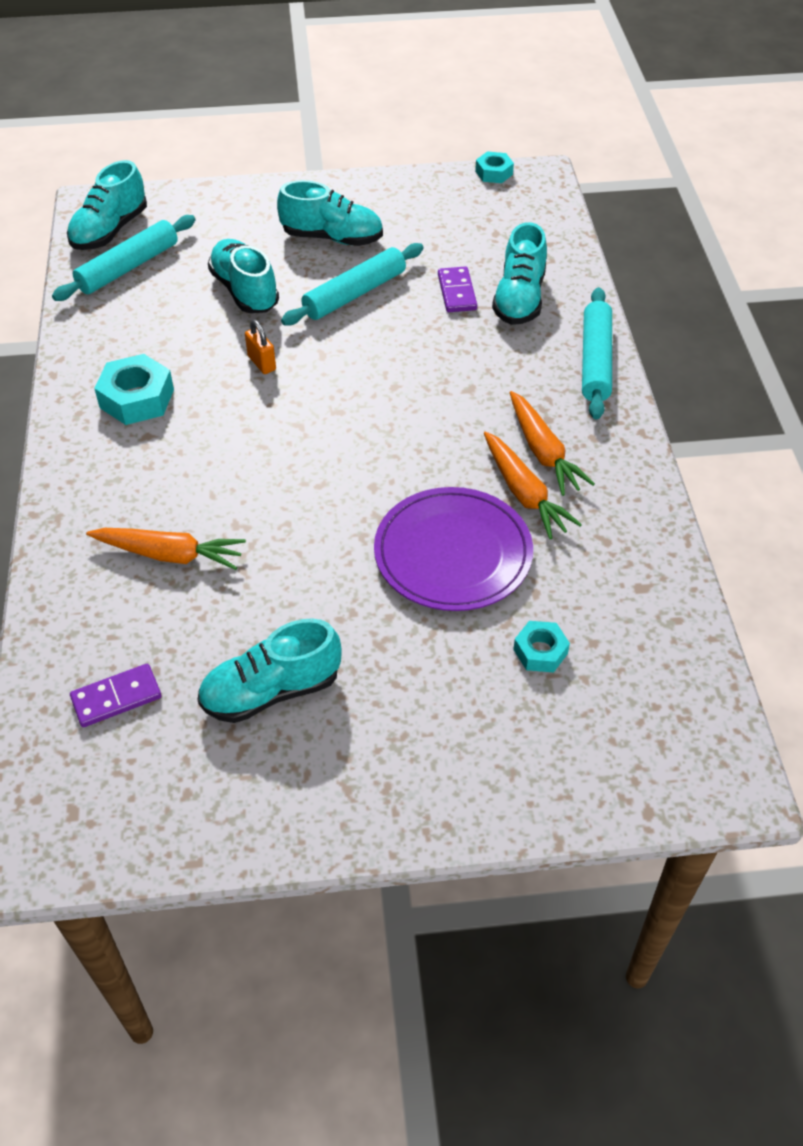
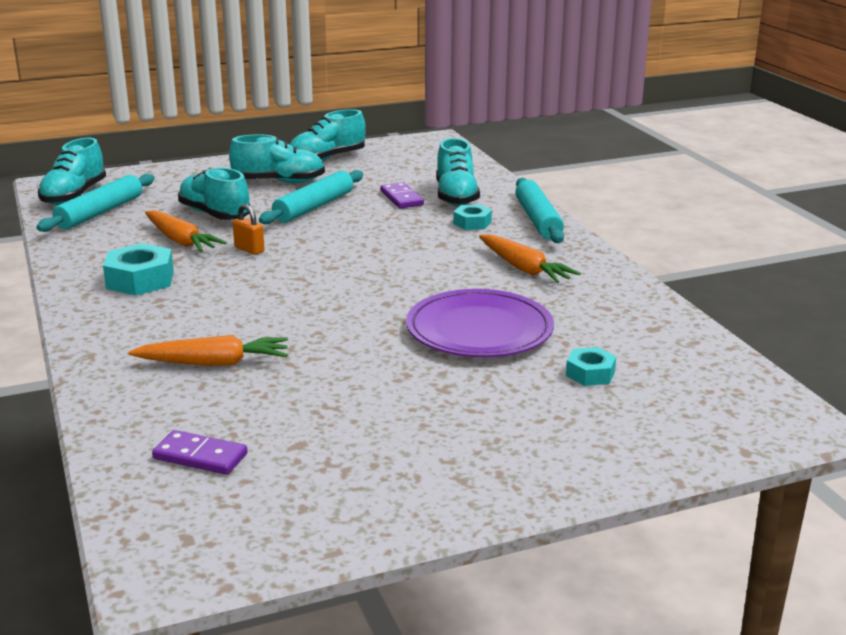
camera: 15 degrees left, 25 degrees down
(116, 697) = (200, 456): purple domino -> purple domino turned 60 degrees clockwise
(271, 691) = (355, 430): turquoise shoe -> turquoise shoe (327, 159)
(494, 173) = (398, 141): turquoise nut -> turquoise nut (472, 223)
(524, 493) = (521, 291): orange carrot -> orange carrot (181, 241)

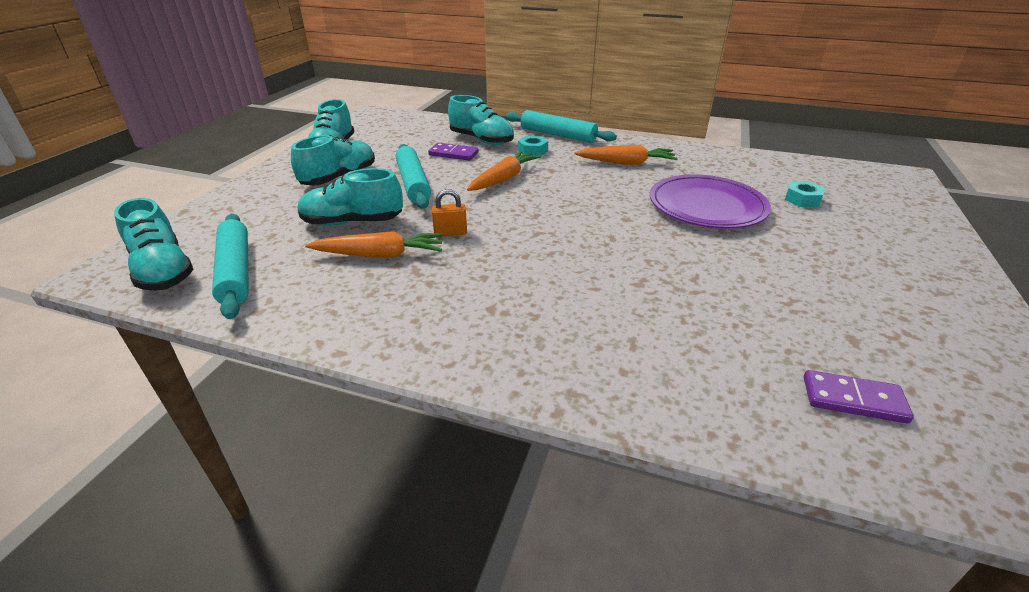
camera: 50 degrees left, 10 degrees up
(140, 280) = (433, 303): turquoise nut -> none
(200, 456) = (853, 399): purple domino -> purple domino turned 45 degrees clockwise
(214, 363) = (662, 326): orange carrot -> orange carrot (504, 179)

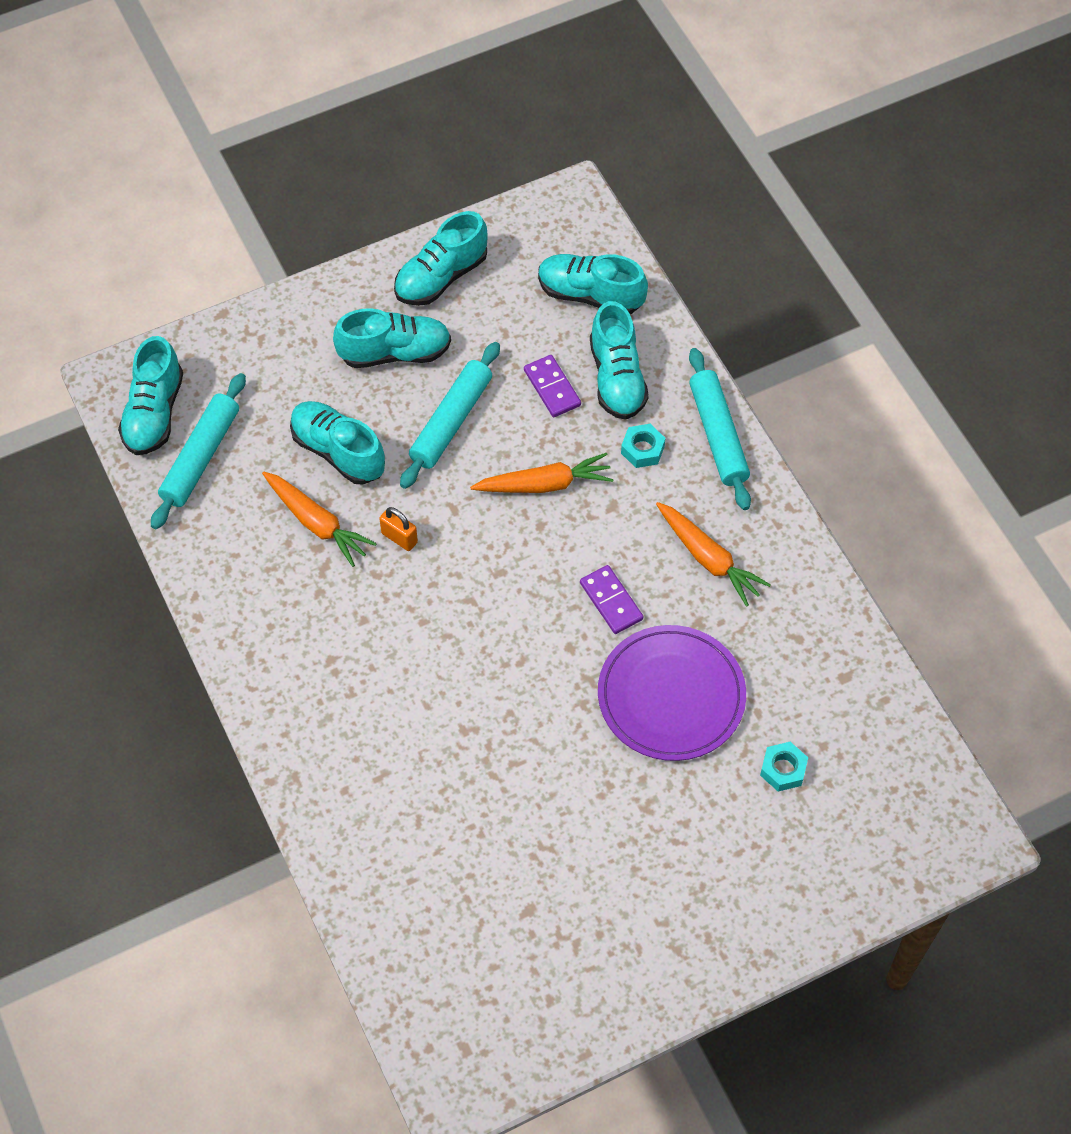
camera: 45 degrees right, 25 degrees up
(427, 128) = (590, 295): none -> turquoise shoe
(853, 399) = (446, 936): purple domino -> purple domino (611, 601)

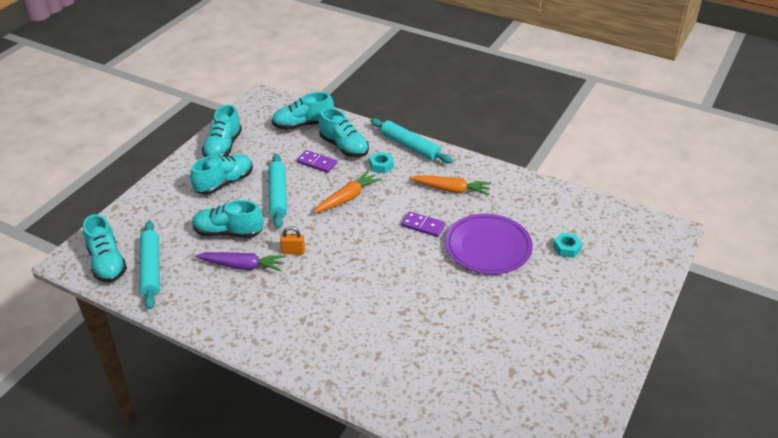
camera: 35 degrees left, 20 degrees down
(317, 523) = (242, 266): orange carrot -> purple carrot

